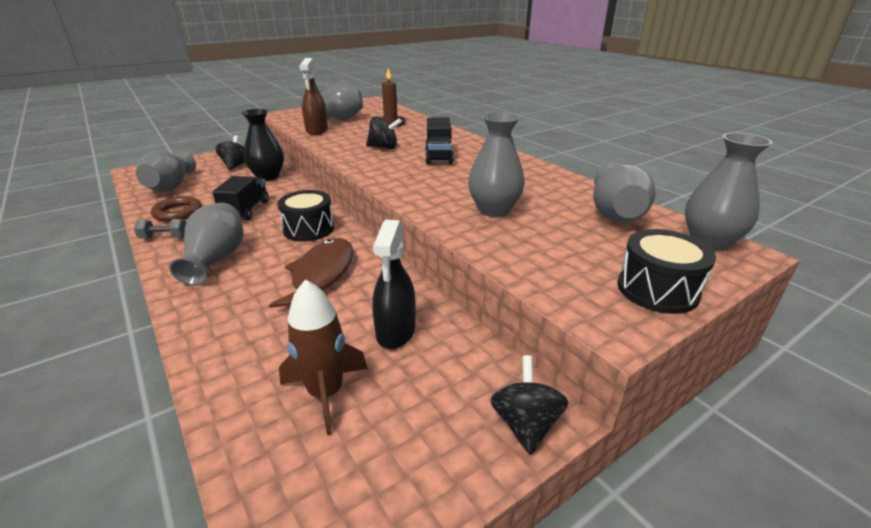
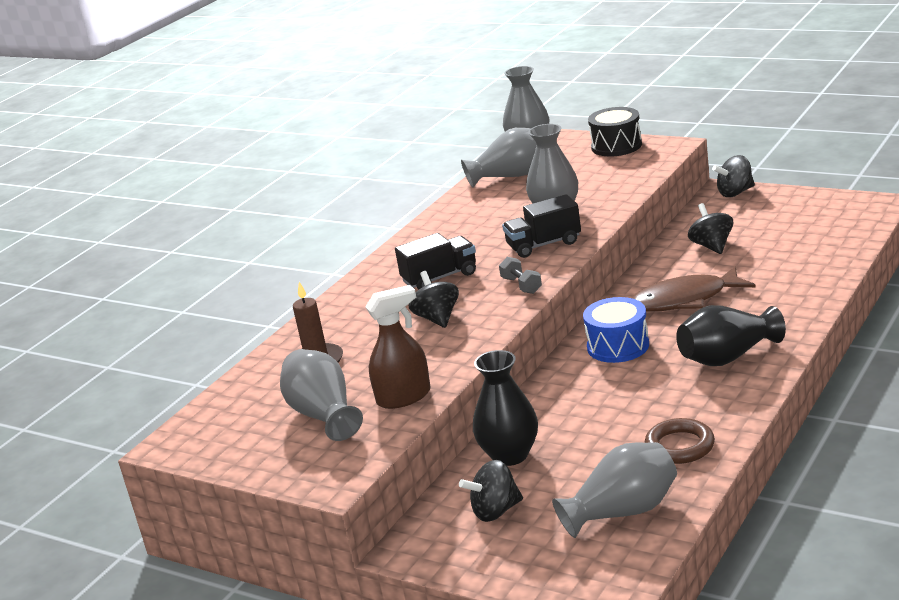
camera: 110 degrees left, 5 degrees down
(164, 238) = (734, 411): grey dumbbell -> grey dumbbell (521, 285)
(216, 259) = (728, 357): grey vase -> black vase
(246, 210) = (622, 405): black truck -> black truck (544, 245)
(308, 229) = (618, 346): black drum -> blue drum
(326, 393) = (791, 241): brown rocket -> none
(395, 331) = (712, 246): black spray bottle -> black spinning top

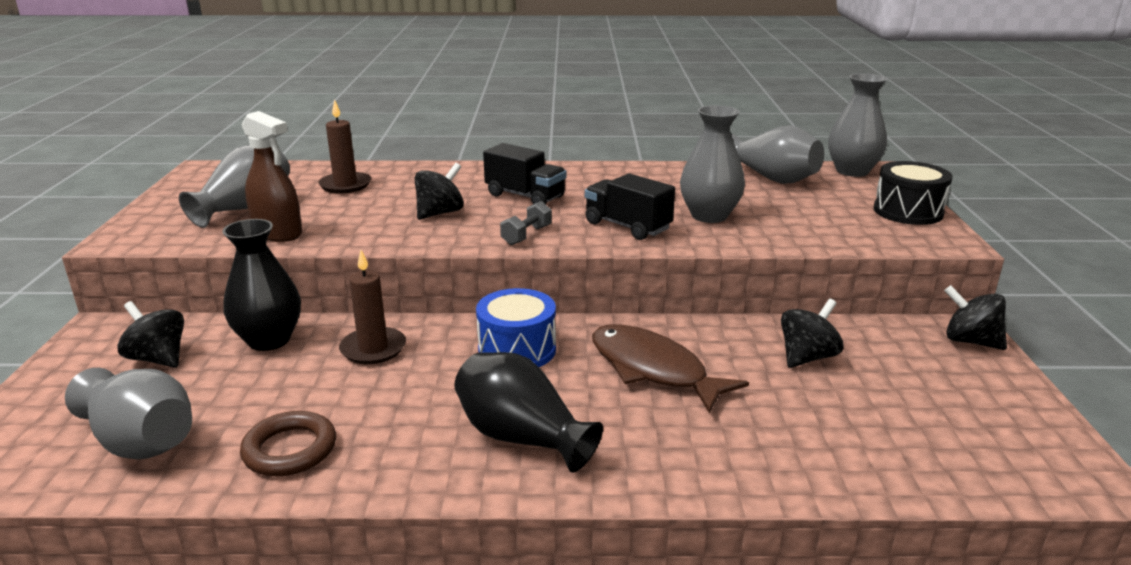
camera: 55 degrees right, 0 degrees up
(566, 406) = (373, 349): none -> brown candle

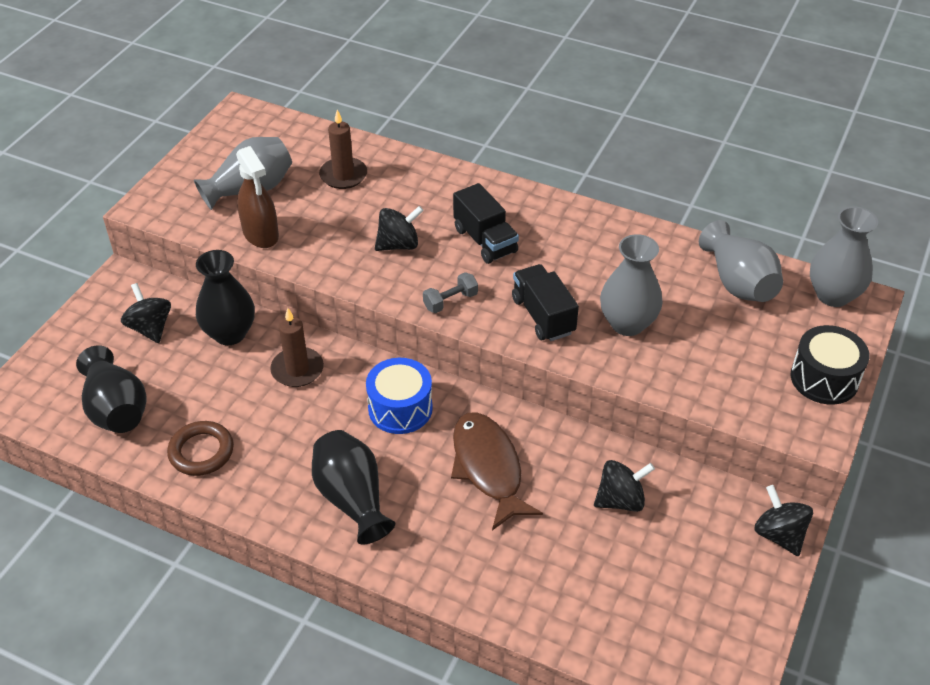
camera: 25 degrees right, 20 degrees up
(141, 441) = (116, 409): grey vase -> black vase

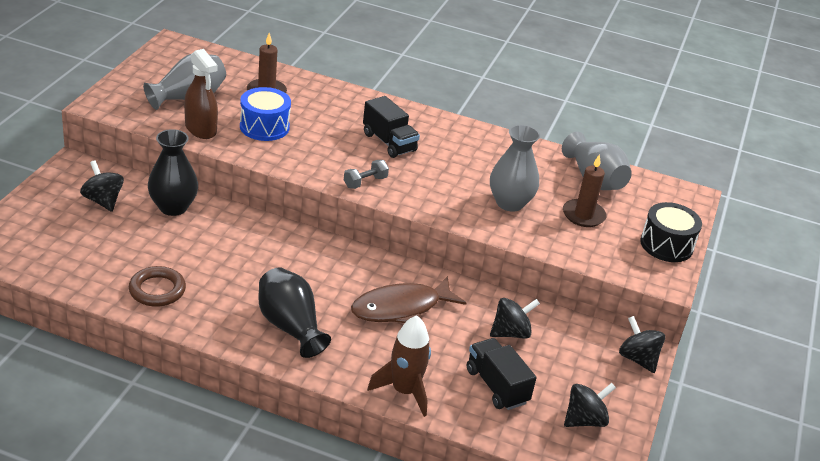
camera: 10 degrees left, 10 degrees down
(116, 409) = (79, 258): black vase -> none
(297, 369) = (234, 235): brown candle -> brown candle (583, 215)
(399, 245) = (318, 142): black spinning top -> black spinning top (584, 420)
(400, 408) = (324, 265): blue drum -> blue drum (264, 127)
(482, 589) = (404, 391): none -> brown rocket
(488, 468) = (401, 308): brown fish -> brown fish turned 90 degrees counterclockwise
(543, 316) = (441, 195): black truck -> black truck (496, 386)
(833, 295) = (667, 191): grey vase -> none

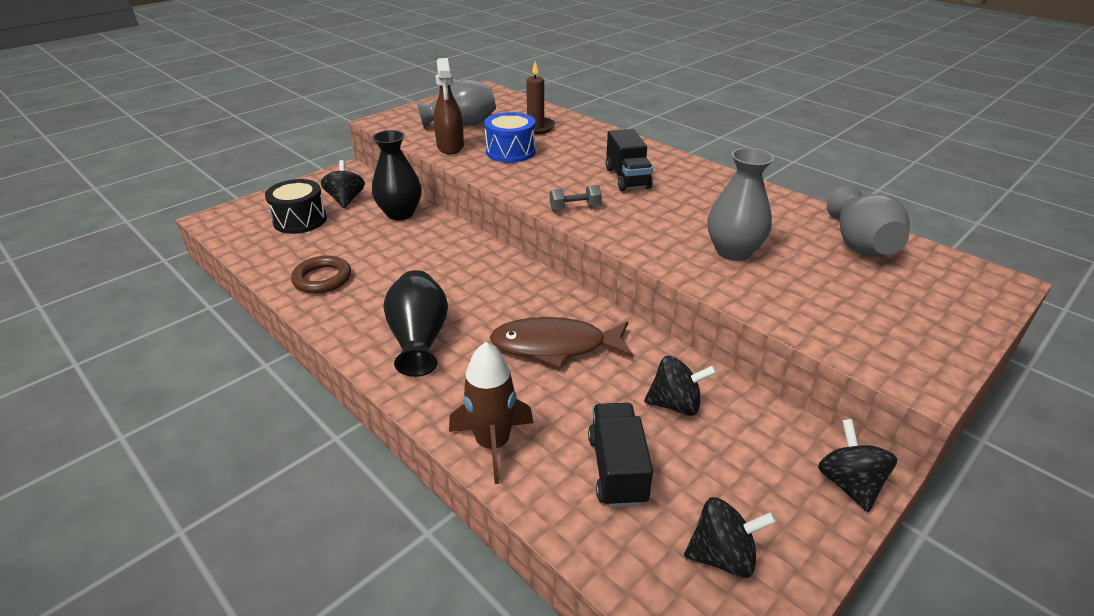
camera: 30 degrees right, 0 degrees up
(583, 215) = (827, 279): brown candle -> none
(666, 245) = (939, 334): black drum -> black drum (300, 220)

